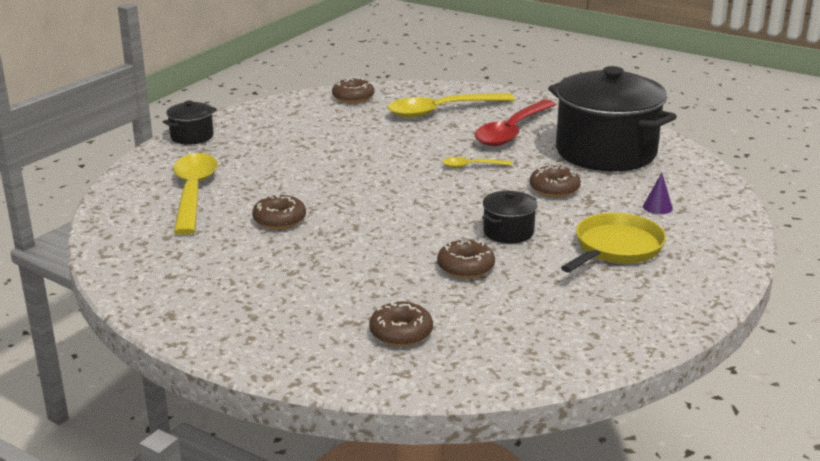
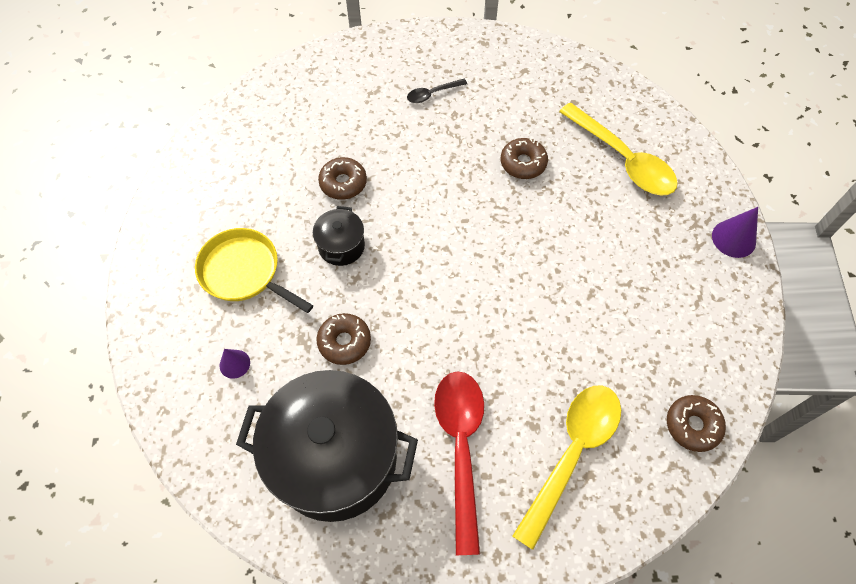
camera: 145 degrees right, 35 degrees up
(192, 136) = (733, 238): black pot -> purple cone
(291, 295) = (432, 94): none -> black spoon
(401, 333) = (337, 98): brown donut -> none
(472, 166) = (446, 340): yellow spoon -> none
(616, 248) = (244, 272): yellow pan -> yellow pan turned 120 degrees clockwise

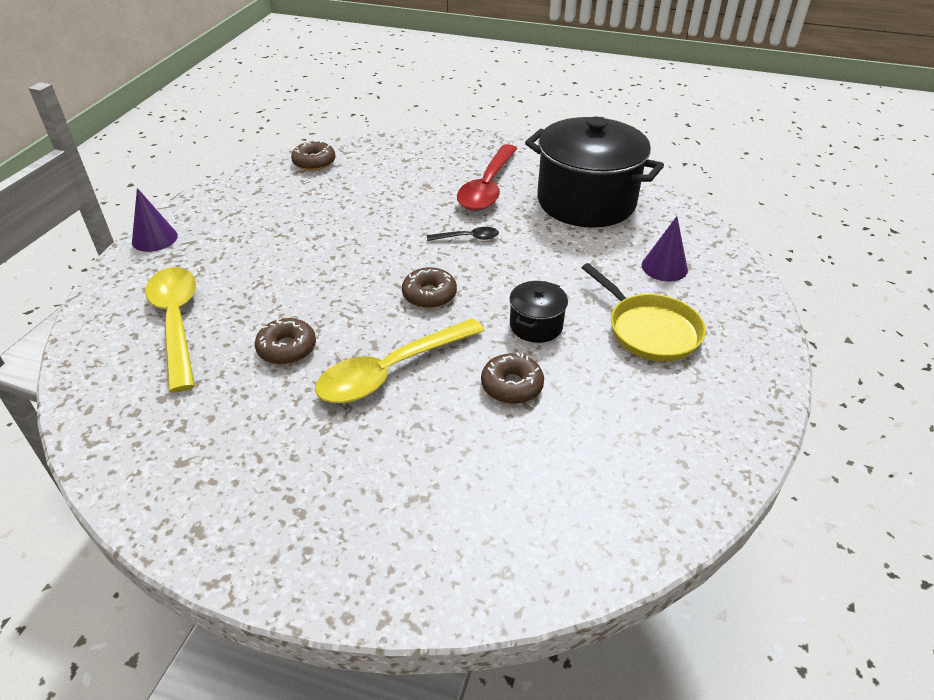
camera: 160 degrees left, 20 degrees down
(234, 364) = (664, 267): purple cone -> purple cone, size x1.56
(344, 342) = (557, 258): brown donut -> brown donut (429, 295)
(432, 94) = (335, 467): black spoon -> black spoon (467, 238)
(571, 454) = (410, 169): yellow spoon -> yellow spoon (392, 371)

